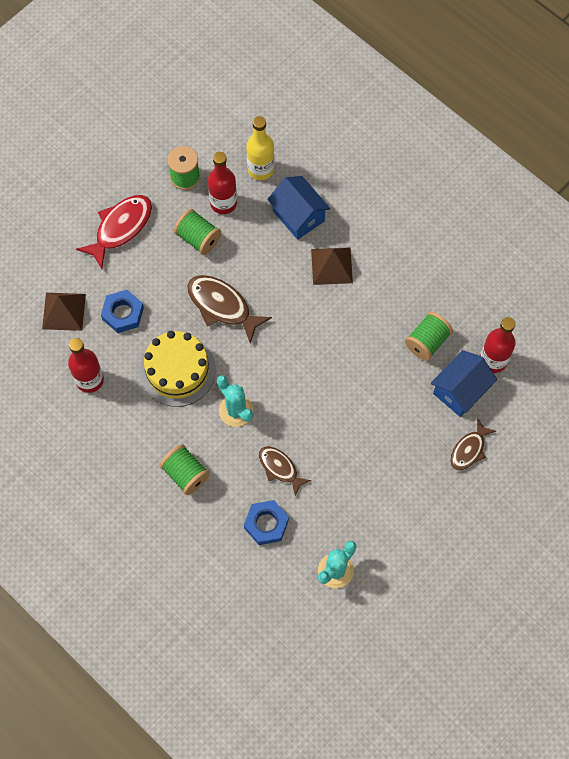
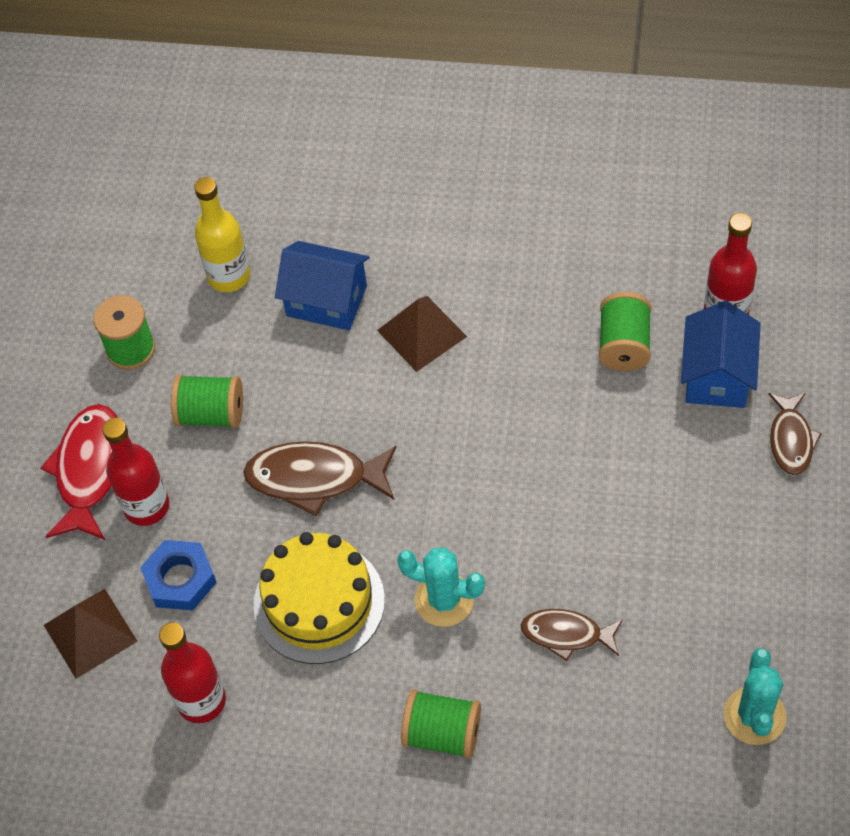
camera: 30 degrees left, 10 degrees down
(223, 203) = (211, 348): red bottle -> red bottle (146, 506)
(266, 524) = (609, 721): blue nut -> none

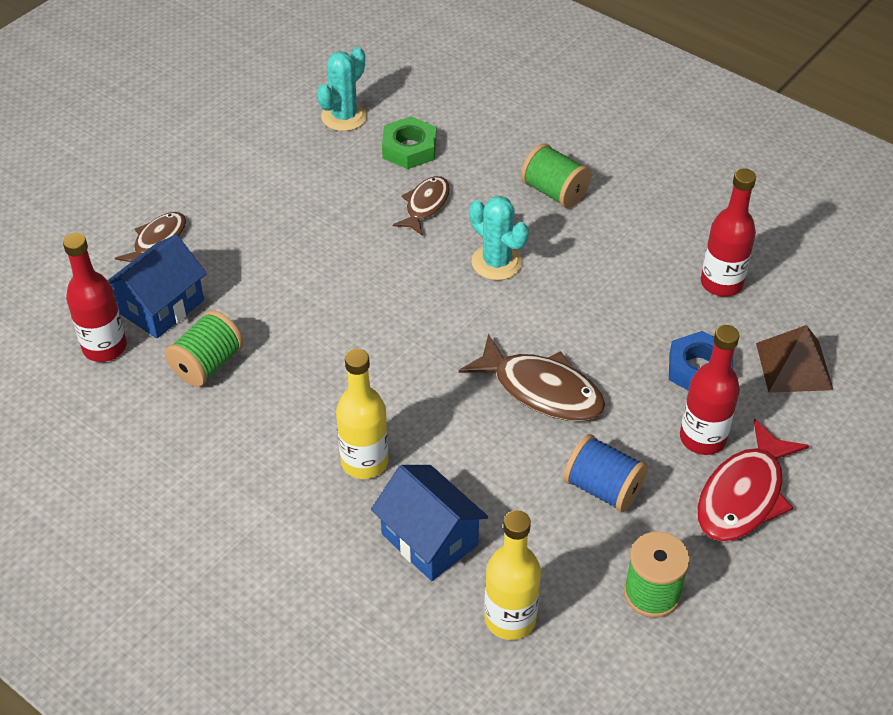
camera: 155 degrees left, 10 degrees down
(211, 414) = (603, 488): green spool -> blue spool
(319, 602) = (593, 303): yellow cake -> none
(422, 333) = (364, 462): brown pyramid -> yellow bottle
(566, 634) = (425, 205): brown fish -> brown fish turned 105 degrees counterclockwise
(643, 707) = (409, 149): none -> green nut

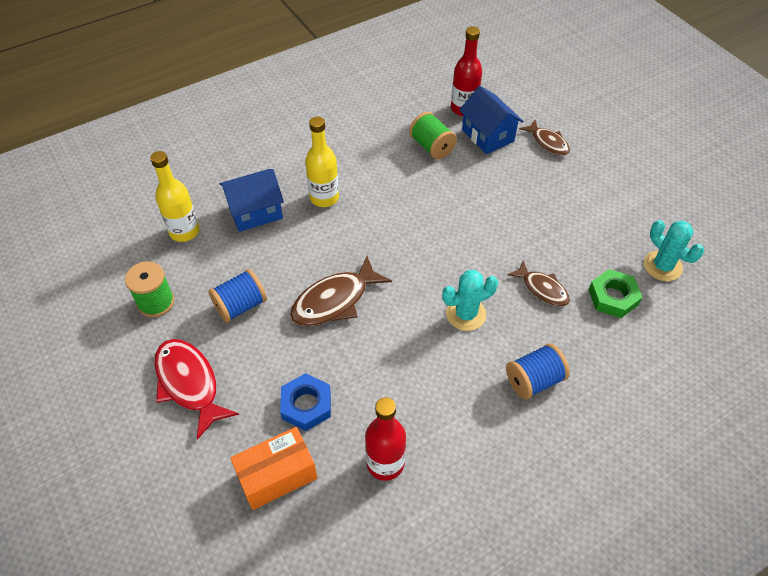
camera: 110 degrees right, 5 degrees up
(554, 192) = (534, 380): green spool -> blue spool
(702, 438) = (246, 379): red bottle -> none
(794, 366) = (277, 475): brown pyramid -> orange box

